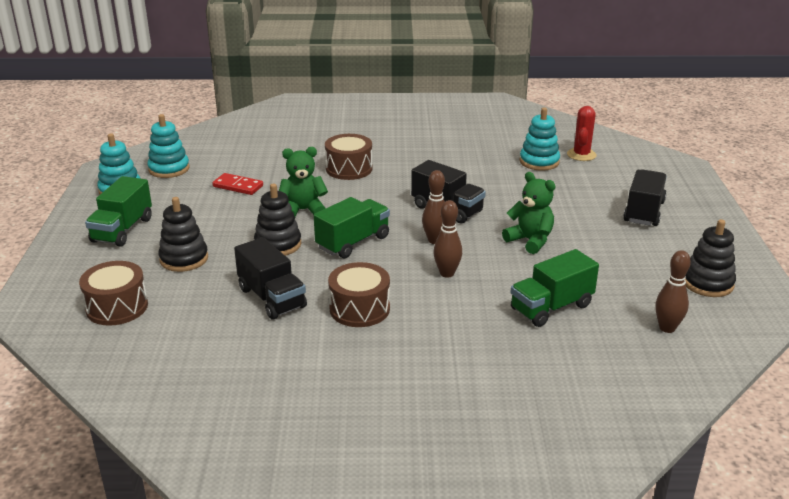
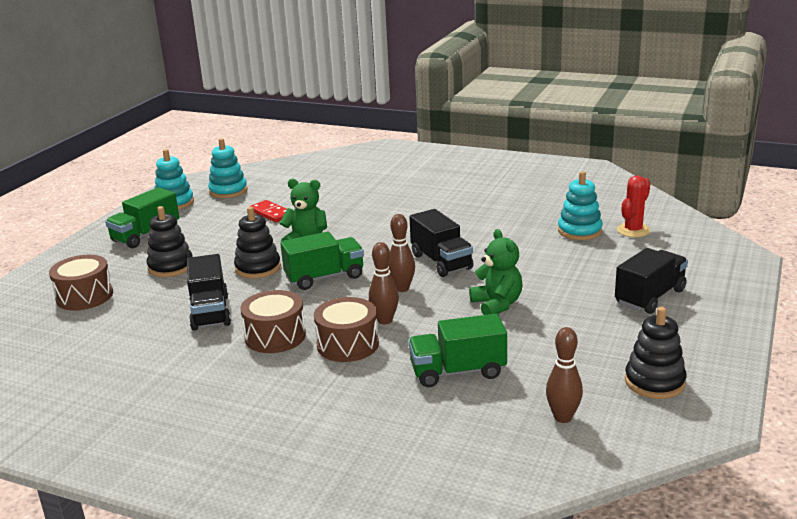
camera: 25 degrees right, 5 degrees down
(349, 169) = (382, 212): brown drum -> brown drum (347, 344)

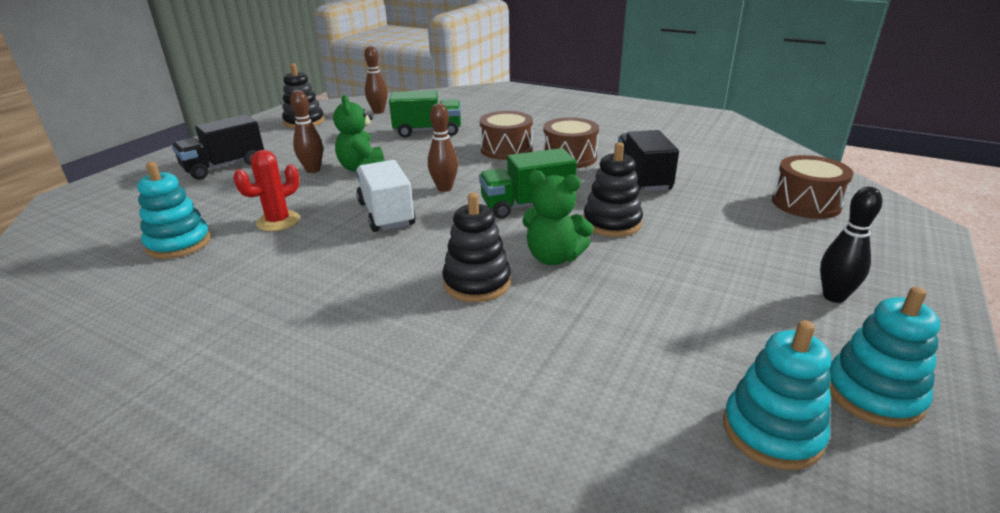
camera: 175 degrees left, 5 degrees up
(146, 235) = (834, 296): green truck -> black bowling pin
(171, 267) = (732, 233): black stacking toy -> black stacking toy (477, 283)
(271, 213) = (632, 331): red domino -> none
(385, 320) = (470, 163): brown bowling pin -> brown bowling pin (313, 170)
(441, 262) = (386, 214): black truck -> white truck
(633, 230) = (115, 238): red cactus -> red cactus (278, 221)

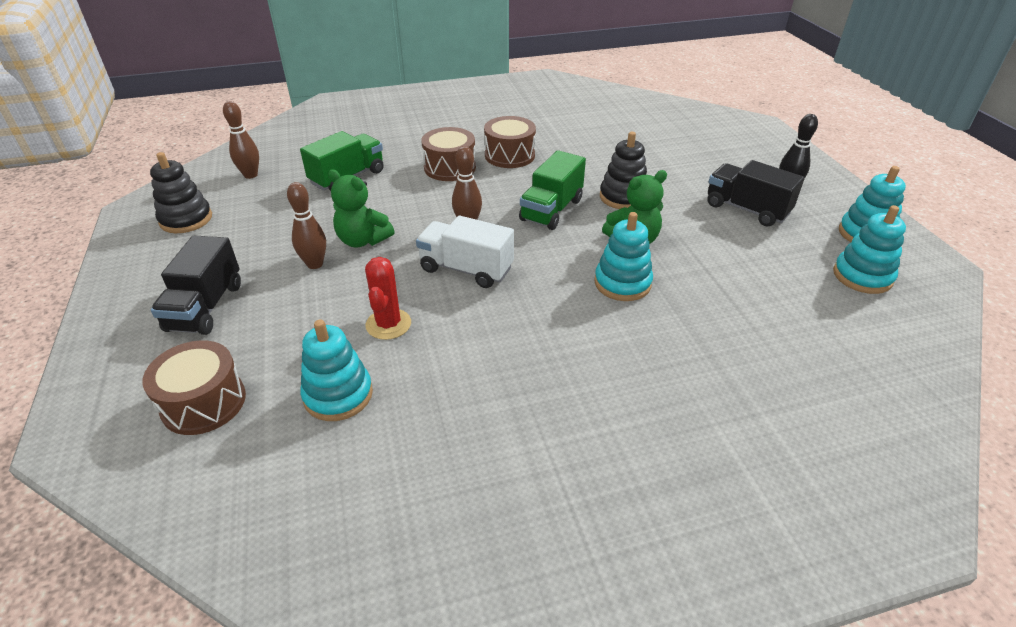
camera: 45 degrees left, 10 degrees up
(477, 283) = (622, 283): black stacking toy -> turquoise stacking toy
(642, 179) = (585, 153): black truck -> black truck (746, 209)
(806, 203) = (695, 132): brown drum -> brown drum (204, 402)

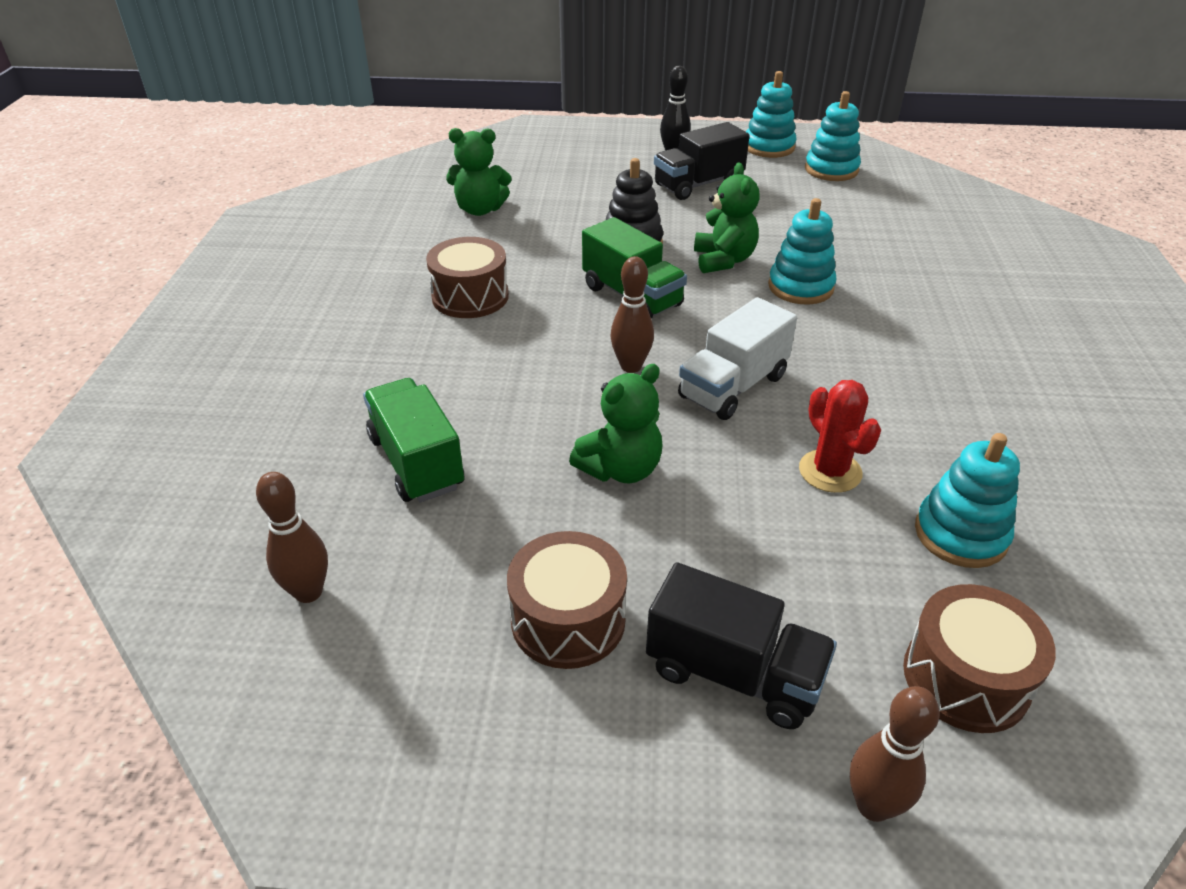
camera: 70 degrees left, 0 degrees up
(186, 219) = (422, 704): black stacking toy -> none
(315, 264) = (662, 528): brown bowling pin -> brown bowling pin (873, 805)
(388, 324) = (830, 471): red cactus -> red cactus turned 45 degrees clockwise
(450, 168) = (465, 353): brown drum -> brown drum (568, 620)
(616, 134) = (480, 209): none -> green teddy bear

